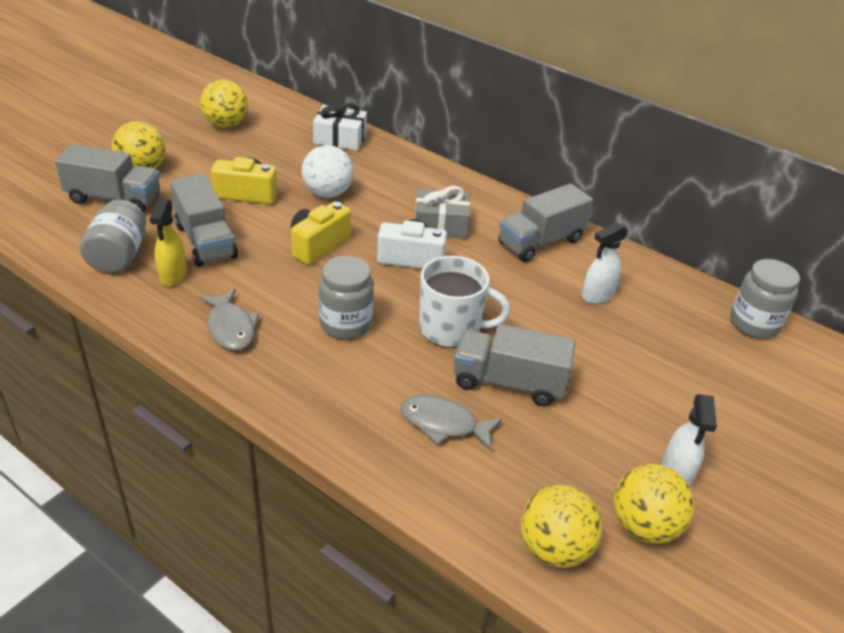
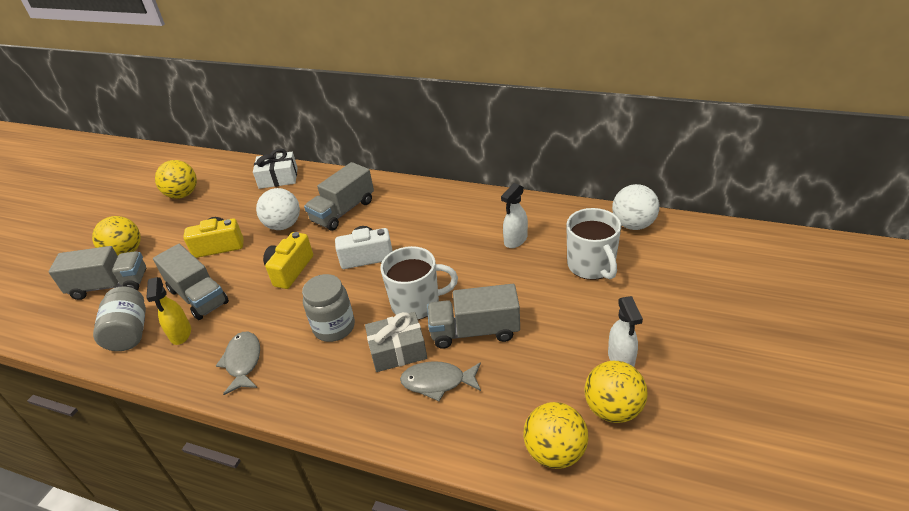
camera: 10 degrees left, 0 degrees up
(230, 328) = (243, 362): grey fish -> grey fish turned 150 degrees counterclockwise
(440, 225) = (380, 223): grey gift -> grey gift (398, 350)
(540, 242) = (459, 212): grey truck -> grey truck (343, 211)
(681, 355) = (591, 266): none -> white mug
(754, 324) = (633, 225): grey jar -> white ball

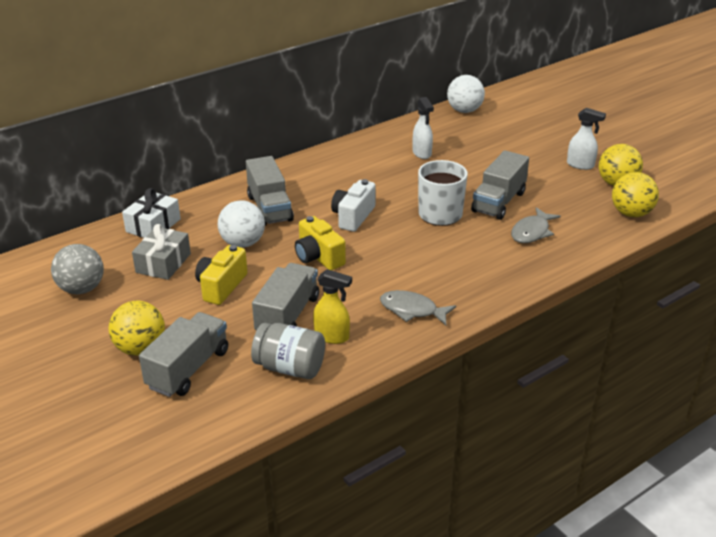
camera: 60 degrees left, 5 degrees down
(183, 195) = (82, 289): yellow ball -> grey ball
(198, 296) = (288, 315): grey truck -> grey truck turned 60 degrees counterclockwise
(334, 327) = (423, 256): grey jar -> none
(398, 350) = (482, 237): grey gift -> grey gift (163, 263)
(591, 266) = (486, 140): white mug -> none

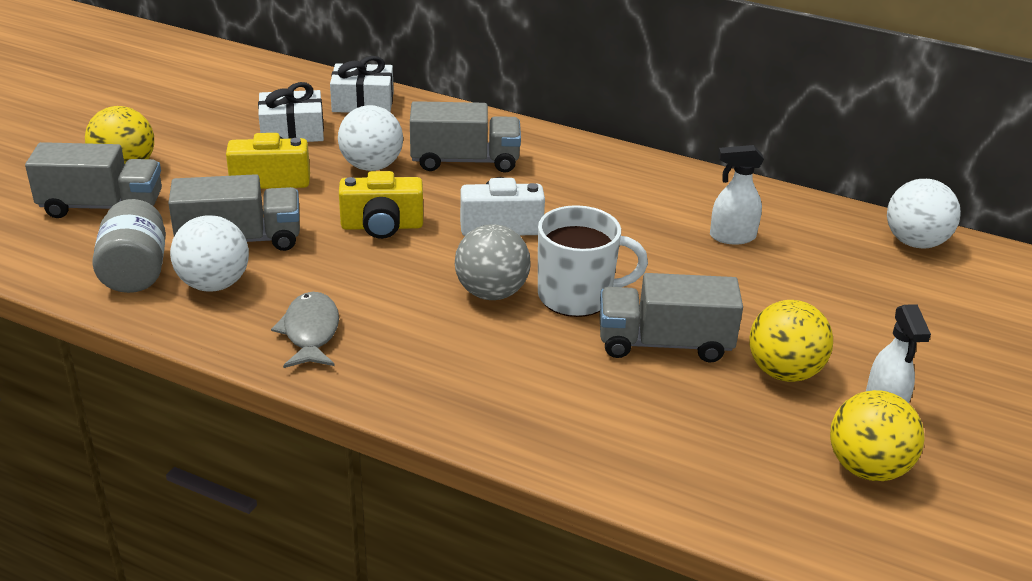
camera: 60 degrees right, 0 degrees up
(82, 289) = (212, 103): grey ball -> grey ball (491, 293)
(163, 263) = (292, 131): grey gift -> white gift
(269, 208) = (465, 161): grey truck -> grey truck turned 135 degrees counterclockwise
(318, 257) = (382, 226): yellow camera -> yellow camera turned 120 degrees counterclockwise
(332, 336) = (214, 284): yellow spray bottle -> white ball
(422, 153) = (731, 237): white spray bottle -> white spray bottle turned 45 degrees clockwise
(532, 232) = (606, 398): grey fish -> none
(631, 213) = (777, 507): yellow ball -> yellow ball (784, 372)

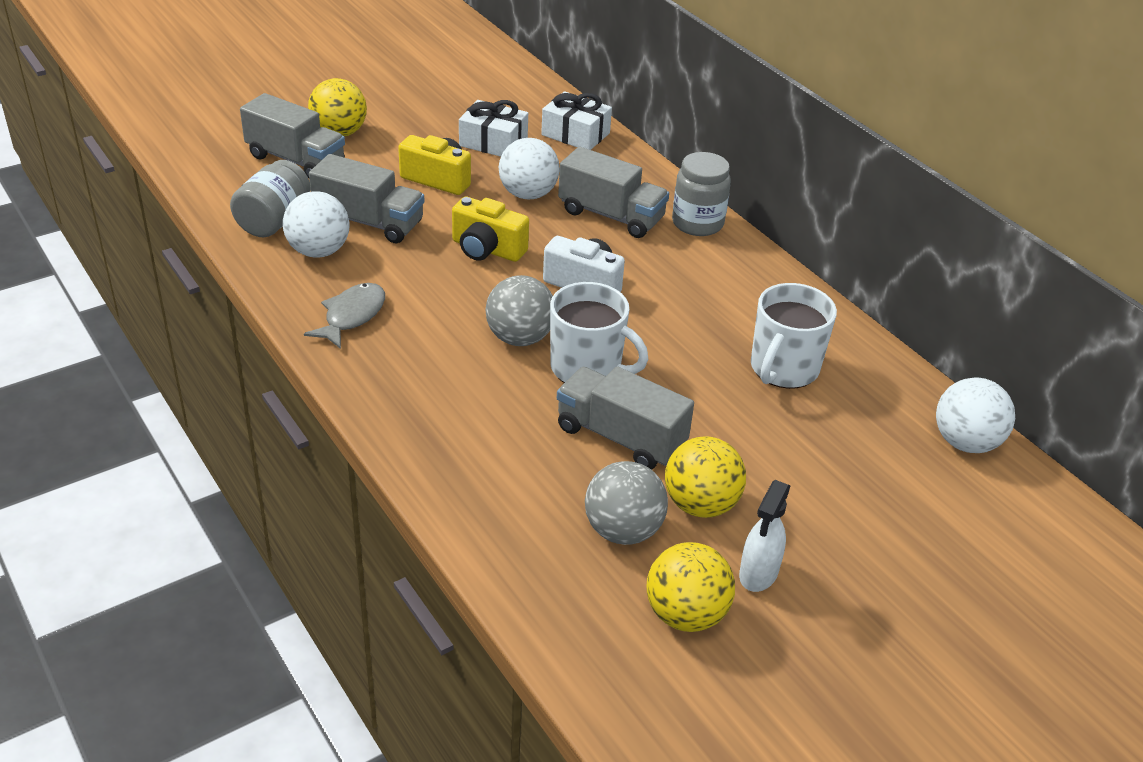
camera: 30 degrees right, 5 degrees up
(544, 144) = (697, 223): none -> grey jar
(731, 237) = (783, 369): white spray bottle -> white mug
(747, 421) = (623, 530): none -> grey ball

